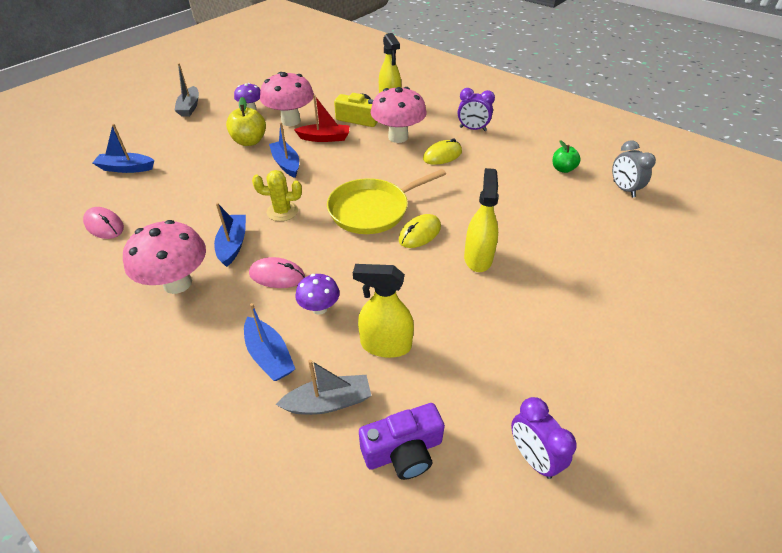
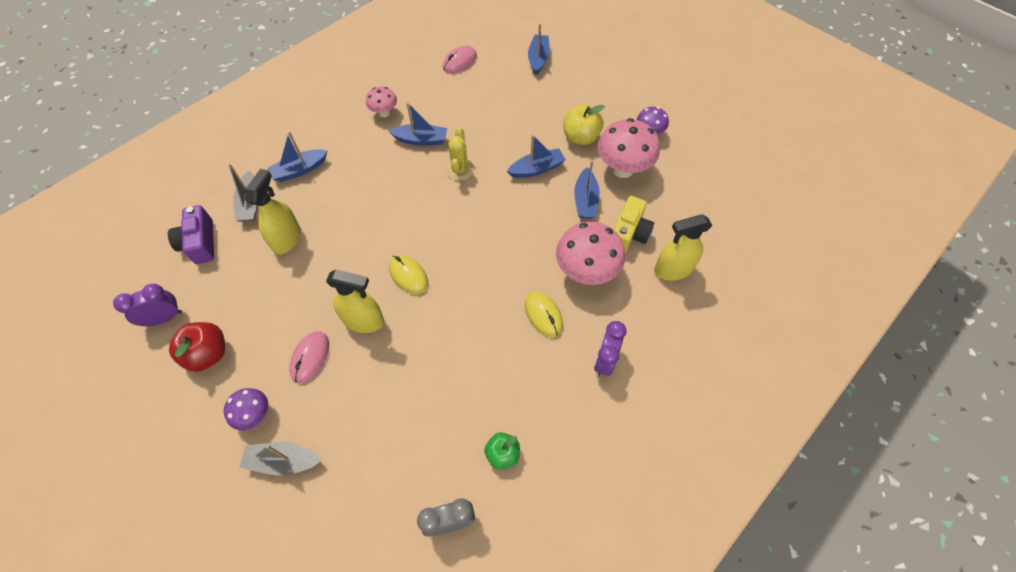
camera: 95 degrees right, 15 degrees up
(177, 283) = (384, 113): pink mushroom -> pink mushroom, size x0.55
(190, 107) = (650, 84): grey boat -> grey boat (283, 461)
(277, 275) = (378, 170): pink mouse -> pink mouse (310, 357)
(319, 308) = (335, 198): purple mushroom -> purple mushroom (255, 415)
(325, 138) = (585, 200): red boat -> blue boat
(372, 210) = (451, 238): yellow pan -> none
(561, 386) = (208, 354): none -> red apple

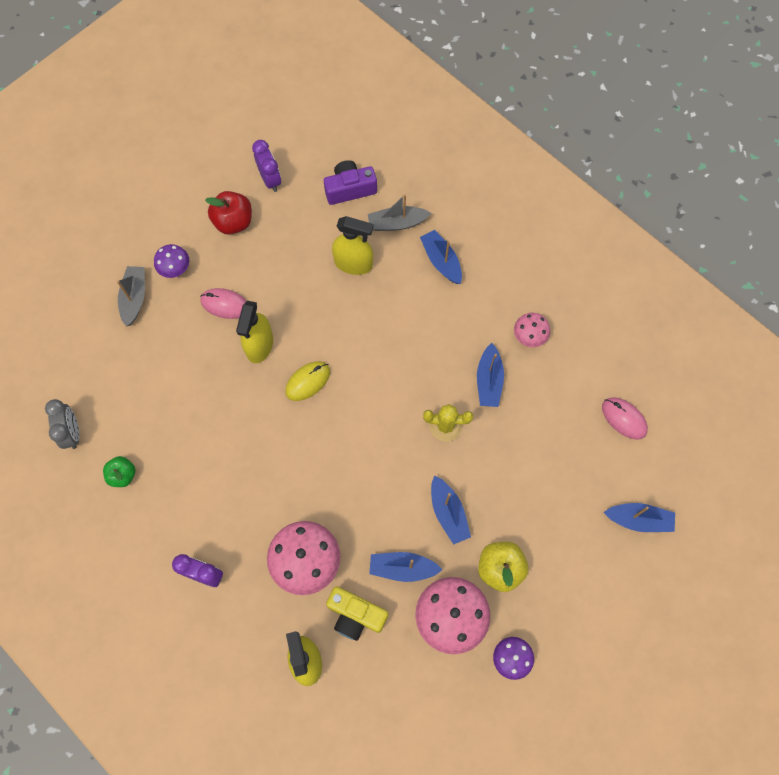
camera: 90 degrees right, 10 degrees up
(543, 315) = (257, 515): yellow mouse -> none

